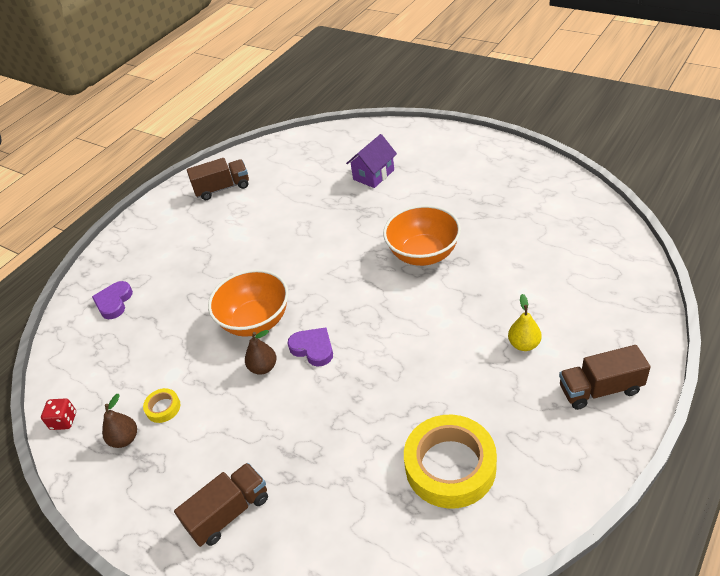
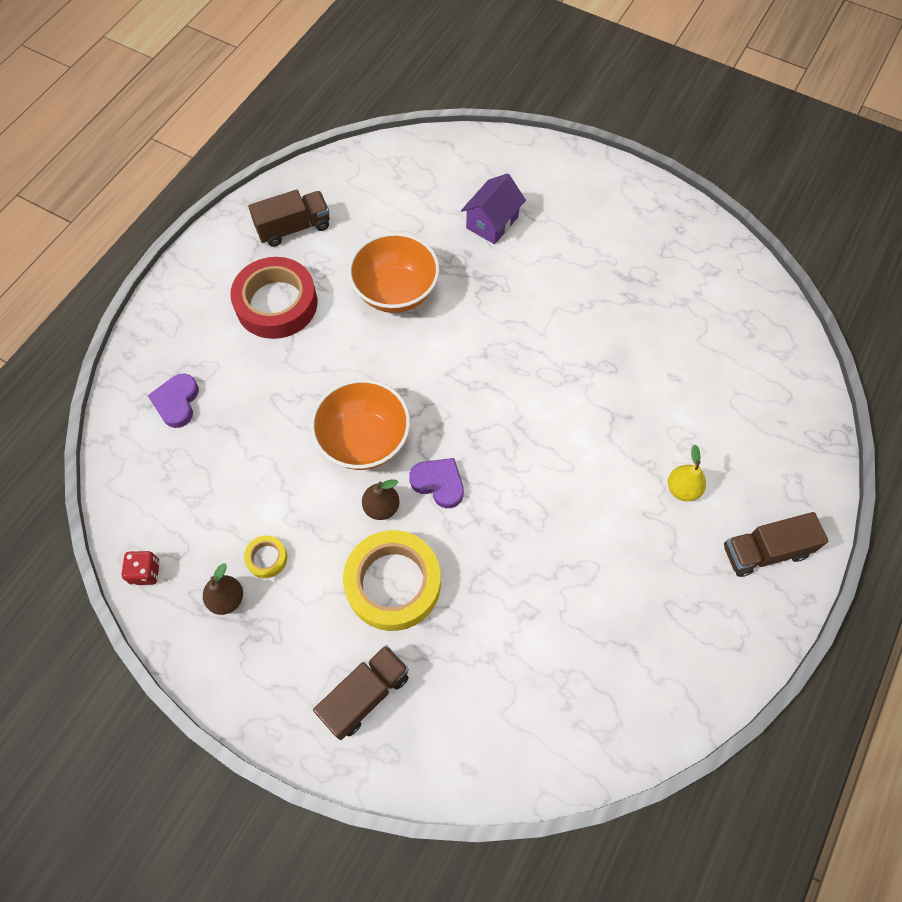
camera: 10 degrees left, 20 degrees up
(201, 235) = (276, 303): none -> red tape
(423, 254) = (562, 353): orange bowl -> orange bowl (396, 292)
(450, 466) = (605, 642): yellow tape -> yellow tape (393, 583)

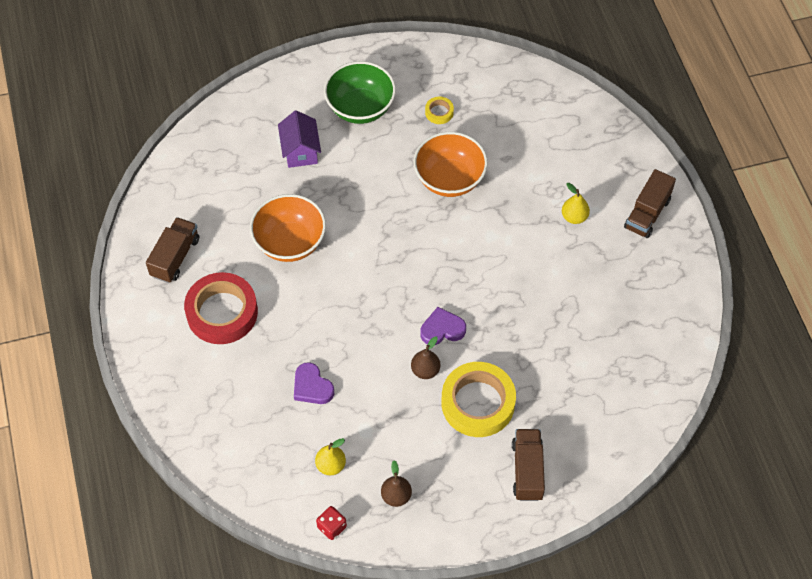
camera: 45 degrees left, 5 degrees down
(177, 402) = (231, 423): purple heart -> purple heart (312, 387)
(208, 516) = (331, 465): none -> yellow pear
(266, 558) = (393, 455): yellow tape -> yellow tape (439, 112)
(364, 440) = (372, 344): orange bowl -> orange bowl (449, 179)
(585, 226) = (360, 108): none -> green bowl

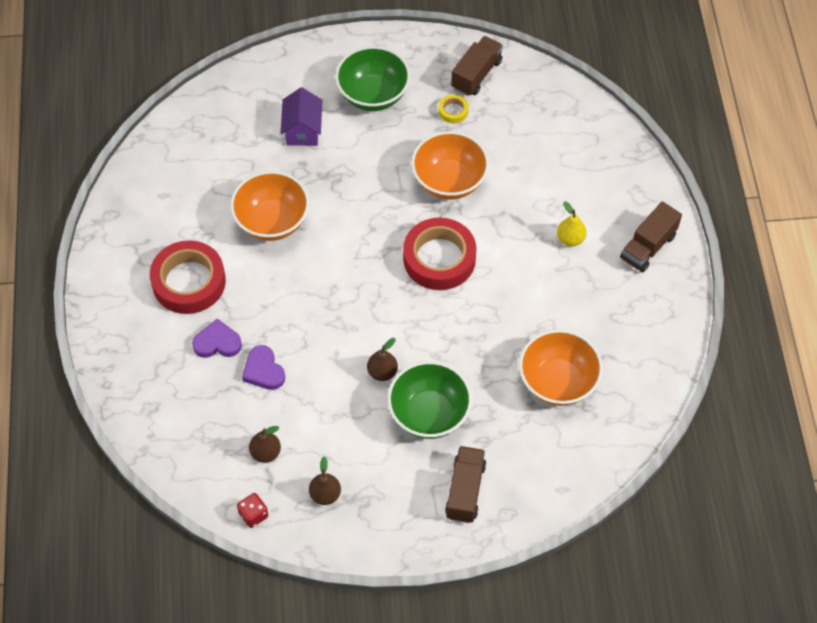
camera: 10 degrees right, 0 degrees up
(175, 257) = (153, 219): brown truck -> brown truck (476, 74)
(331, 465) = (266, 453): yellow pear -> brown pear
(442, 329) = (408, 333): purple heart -> purple heart (217, 343)
(456, 254) = (439, 258): none -> red tape
(478, 403) = (429, 414): yellow tape -> green bowl
(591, 354) = (557, 382): none -> orange bowl

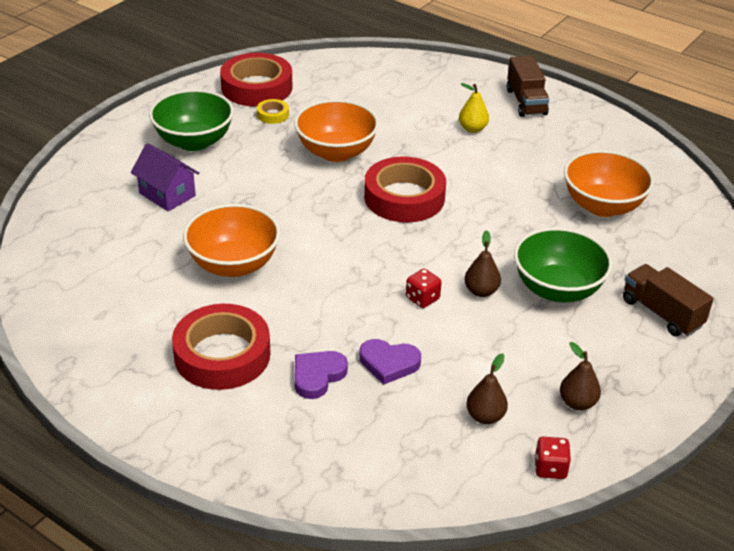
camera: 50 degrees left, 20 degrees down
(342, 345) = (422, 298): none -> red dice
(476, 74) = (257, 87): brown truck -> red tape

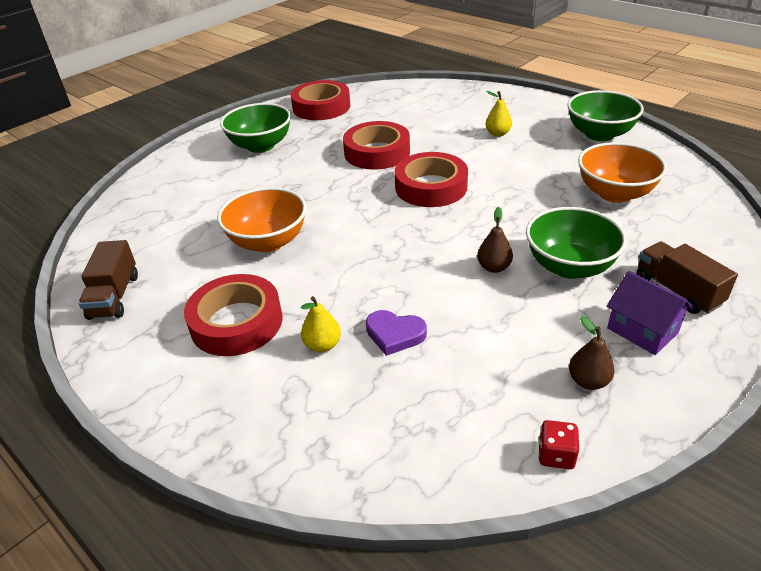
camera: 10 degrees right, 0 degrees up
(167, 194) = (227, 185): purple house -> purple house (642, 330)
(273, 115) = (330, 126): yellow tape -> none
(317, 376) = (322, 345): purple heart -> yellow pear
(336, 152) = (377, 152): orange bowl -> red tape
(422, 298) = (436, 273): red dice -> none
(485, 416) = (487, 393): brown pear -> none
(526, 102) = (546, 113): brown truck -> brown truck (114, 296)
(586, 131) = (599, 134): none -> green bowl

